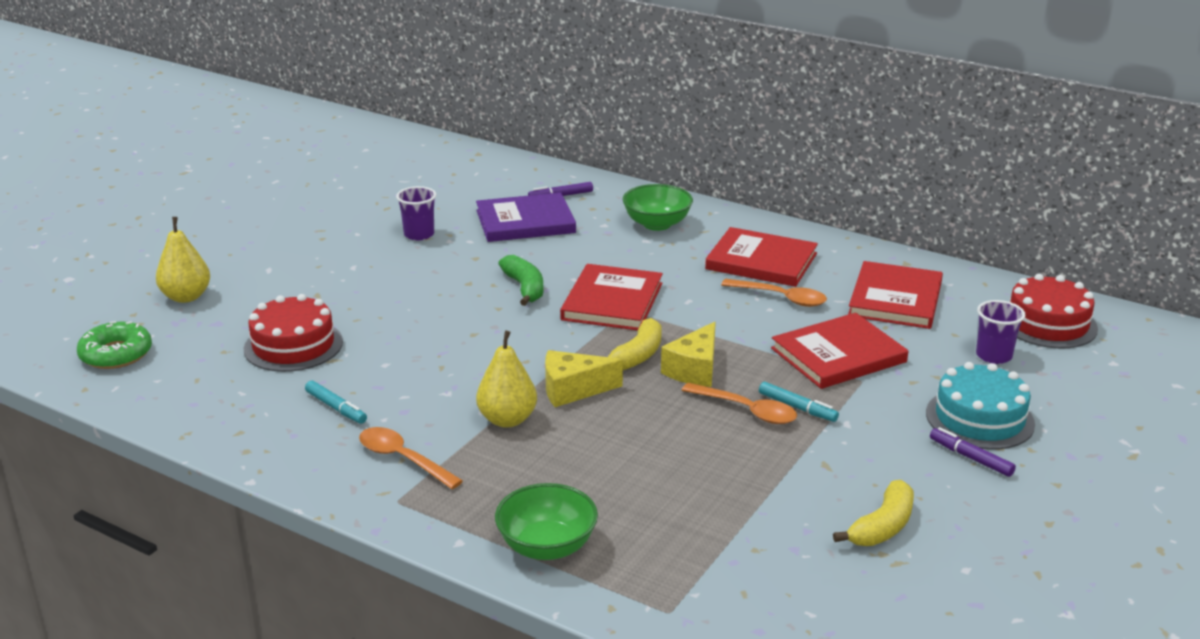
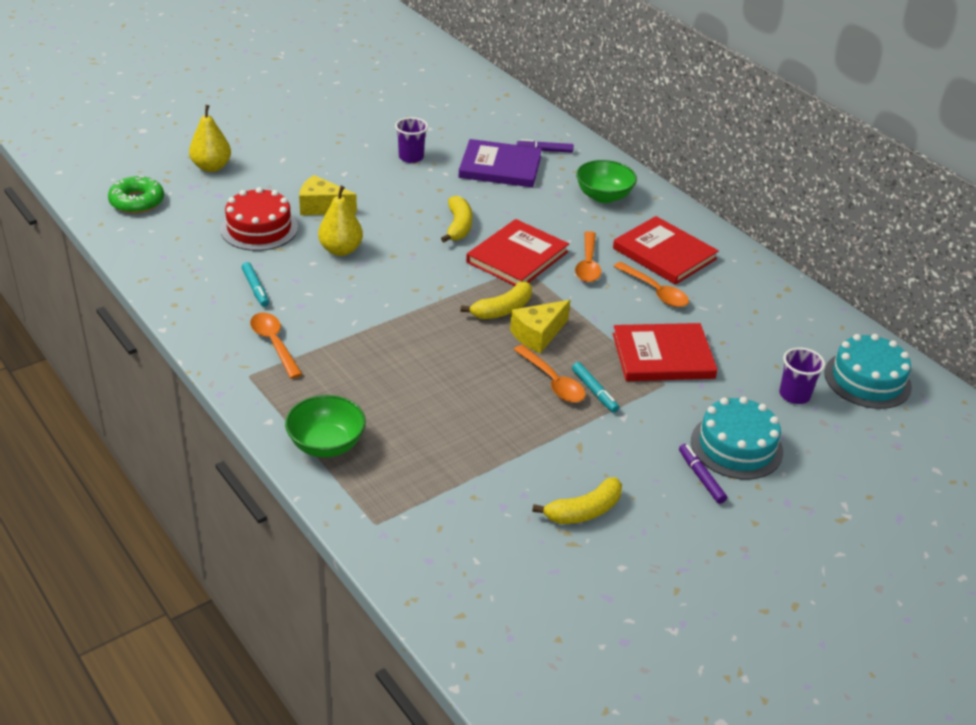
camera: 20 degrees right, 10 degrees up
(507, 420) = (368, 335): yellow pear -> yellow pear (341, 250)
(524, 288) = (458, 226): green banana -> yellow banana
(573, 390) = (433, 324): yellow cheese -> yellow cheese (322, 207)
(692, 290) = (588, 264): none -> orange spoon
(895, 299) = (751, 319): red book -> none
(1048, 323) = (867, 379): red cake -> turquoise cake

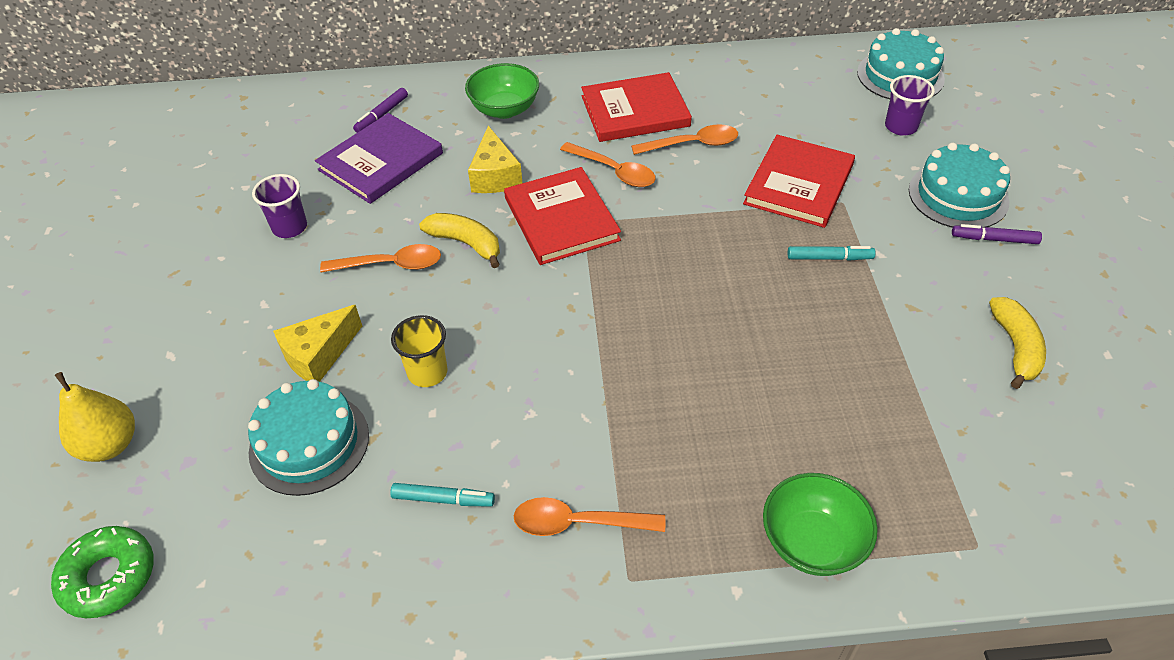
camera: 55 degrees left, 10 degrees up
(259, 228) = (309, 443): red cake -> turquoise cake
(341, 250) = (427, 372): yellow pear -> yellow cup
(502, 309) = (648, 271): yellow banana -> none
(538, 335) = (711, 261): yellow cheese -> yellow cheese (495, 176)
(552, 381) = (796, 283): orange spoon -> orange spoon (390, 265)

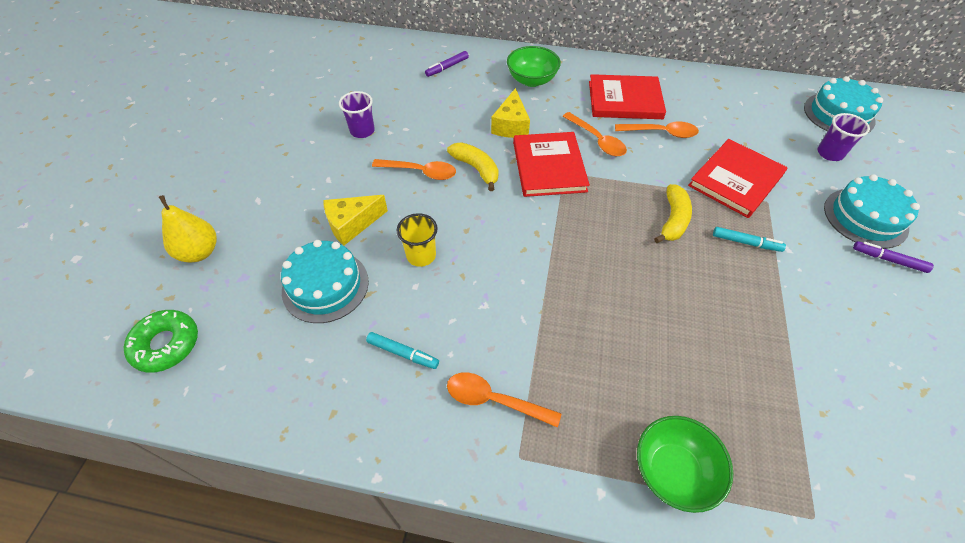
camera: 15 degrees right, 5 degrees up
(381, 162) = (436, 99): purple book -> none
(1015, 347) = (887, 354): yellow banana -> yellow banana (673, 220)

